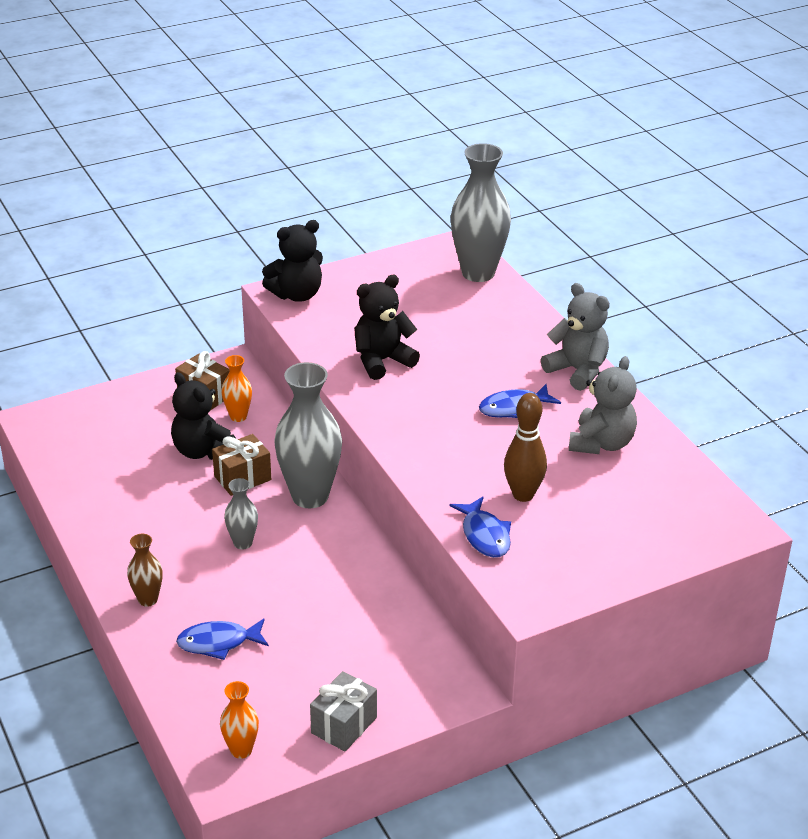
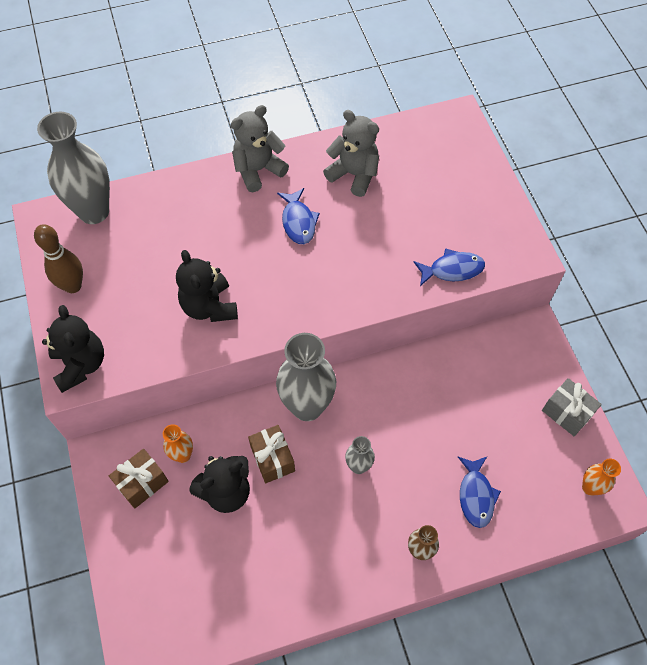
camera: 80 degrees left, 25 degrees up
(523, 495) = (408, 236): brown bowling pin -> brown bowling pin (73, 286)

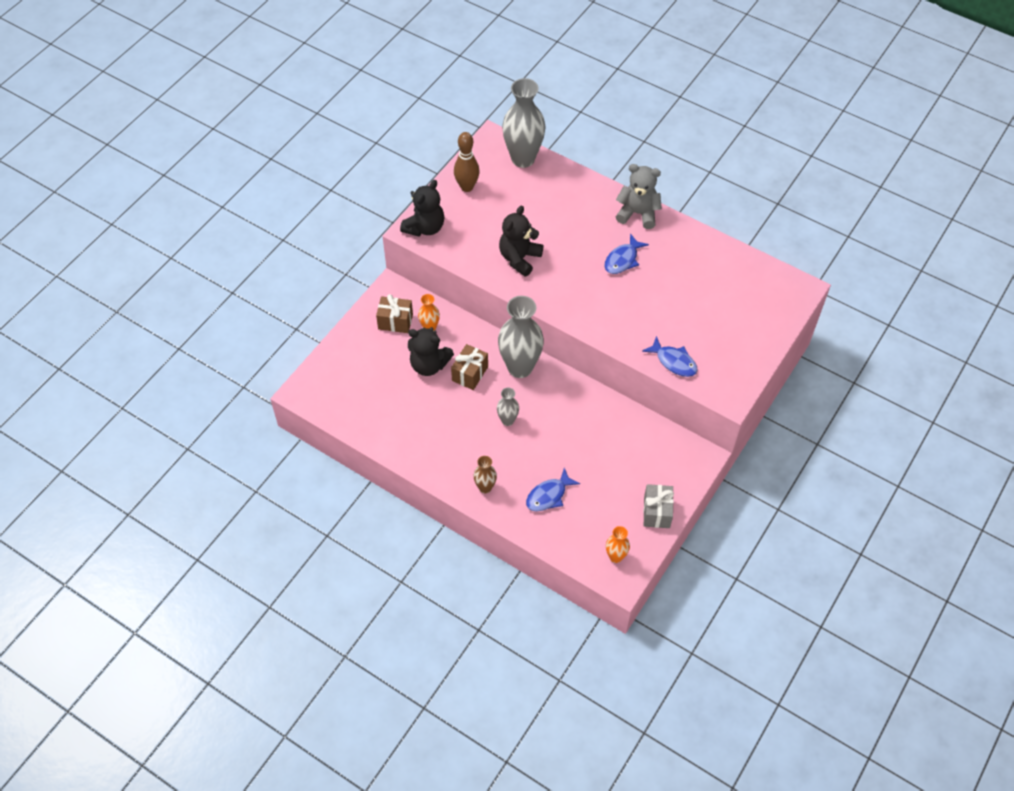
camera: 50 degrees right, 5 degrees down
(354, 174) = (689, 263): grey teddy bear -> none

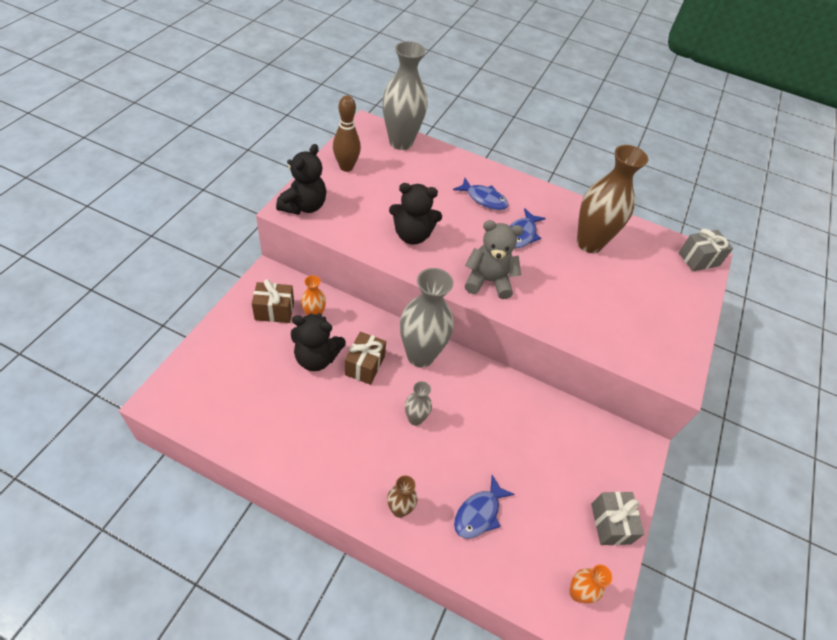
camera: 15 degrees left, 5 degrees down
(519, 258) = (412, 235): black teddy bear -> black teddy bear turned 105 degrees counterclockwise
(638, 213) = (525, 190): grey teddy bear -> grey teddy bear (488, 281)
(673, 361) = (604, 340): blue fish -> blue fish (484, 199)
(686, 270) = (589, 243): none -> brown vase
(792, 289) = (699, 259): none -> grey gift

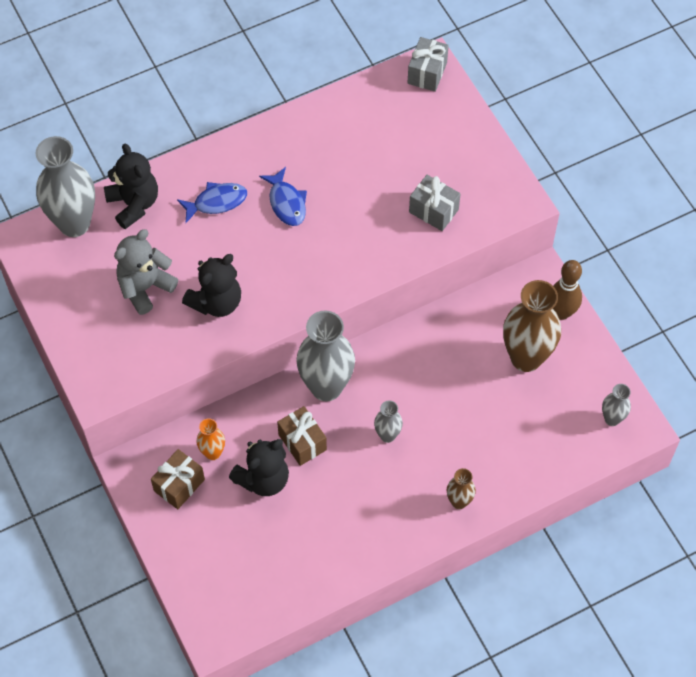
camera: 45 degrees left, 10 degrees up
(304, 206) = (104, 377): black teddy bear -> black teddy bear (134, 204)
(346, 167) = (74, 302): brown bowling pin -> brown bowling pin (561, 312)
(479, 513) = (505, 444): blue fish -> none
(488, 281) = (319, 275): grey teddy bear -> grey teddy bear (145, 287)
(577, 593) = (612, 419): orange vase -> grey vase
(589, 243) = (341, 152): brown vase -> brown vase (526, 358)
(610, 523) = (582, 352): grey gift -> grey gift (433, 211)

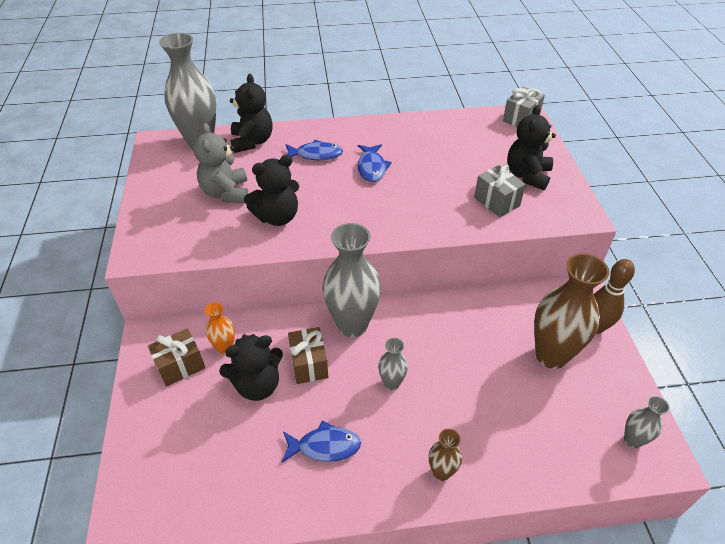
camera: 20 degrees right, 15 degrees down
(145, 287) = (226, 193): grey teddy bear -> grey teddy bear turned 75 degrees counterclockwise
(351, 514) = (325, 446): none -> blue fish
(455, 163) = (527, 175): none -> black teddy bear

